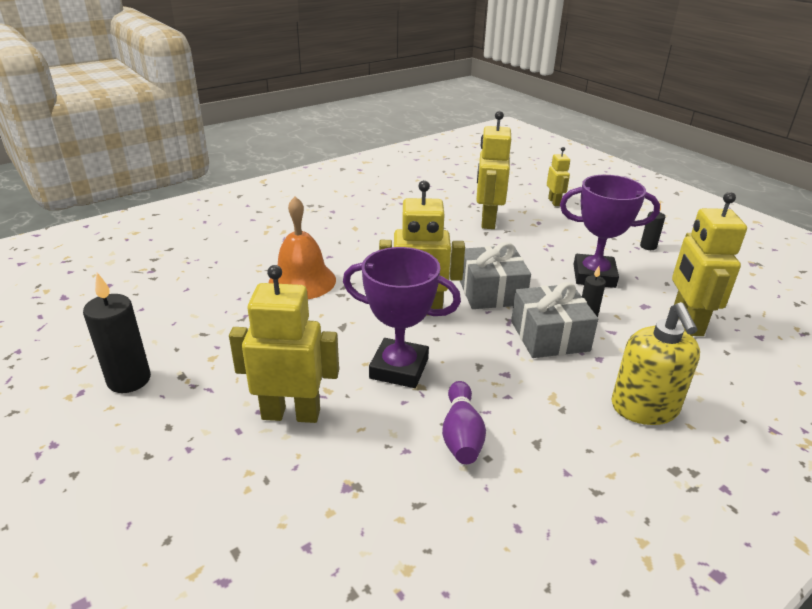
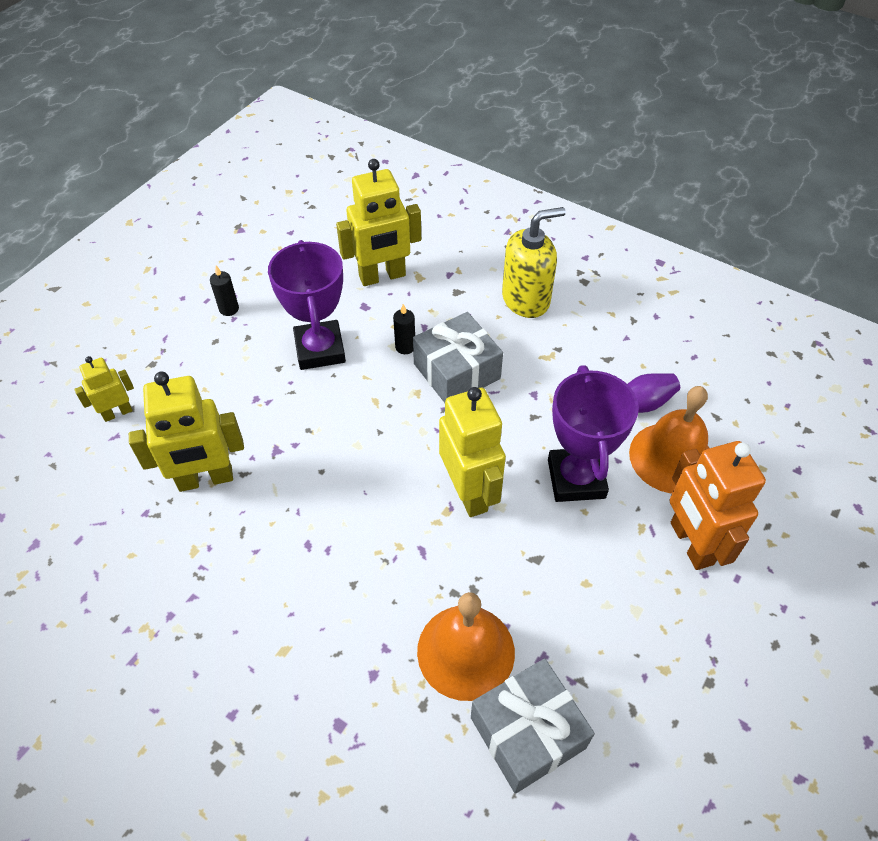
camera: 110 degrees left, 20 degrees up
(129, 380) = (751, 736): black candle -> none
(291, 414) = (690, 543): yellow robot -> orange robot
(385, 440) = (671, 457): none -> orange bell
(491, 291) = (395, 434): grey gift -> grey gift (527, 732)

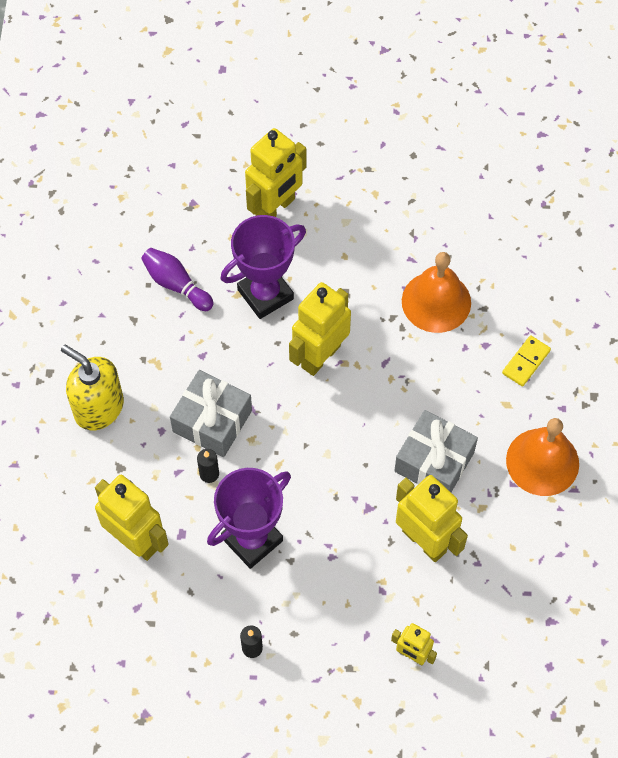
camera: 120 degrees left, 10 degrees up
(318, 709) = (526, 362): none -> yellow domino
(527, 732) = (461, 247): grey gift -> grey gift (434, 462)
(671, 457) = (209, 243): orange bell -> orange bell (542, 462)
(690, 543) = (275, 208): orange robot -> yellow robot

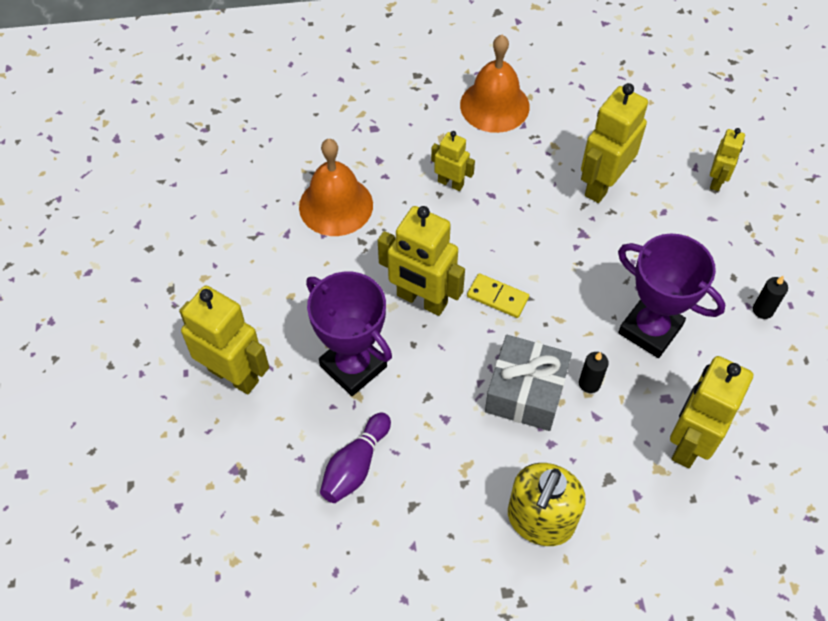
camera: 100 degrees left, 5 degrees down
(434, 462) = (518, 186): grey gift -> none
(447, 402) = (451, 183): none -> yellow robot
(526, 362) = (392, 126): yellow domino -> yellow domino (497, 297)

